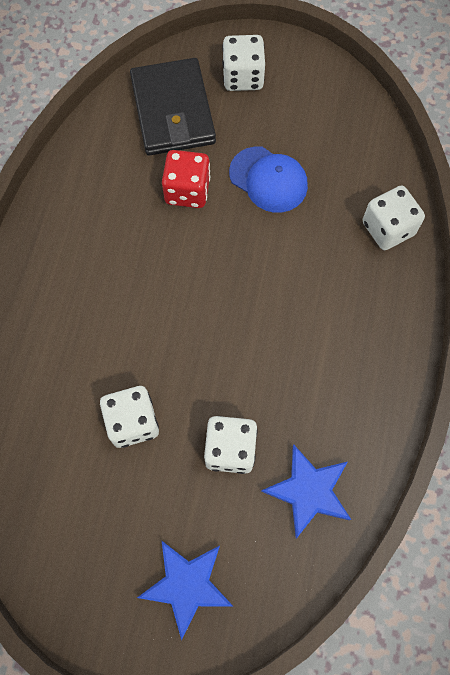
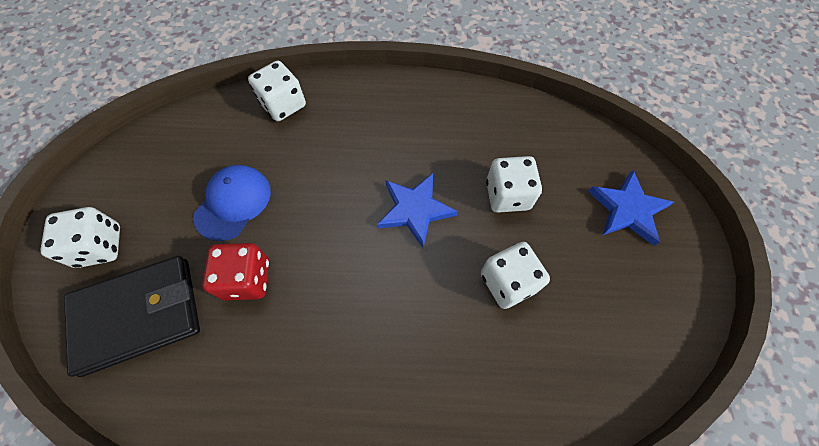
camera: 100 degrees left, 5 degrees down
(308, 491) = (523, 135): blue star -> blue star (415, 210)

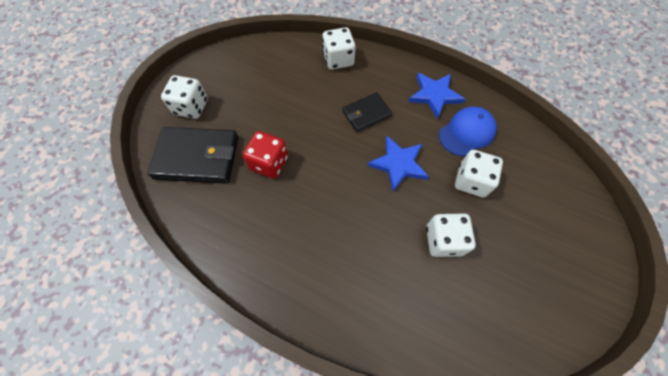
camera: 25 degrees right, 0 degrees up
(233, 203) = (280, 112): blue cap -> blue cap (467, 132)
(348, 161) = (366, 114): none -> black wallet
(627, 209) = (563, 229): blue star -> blue star (434, 95)

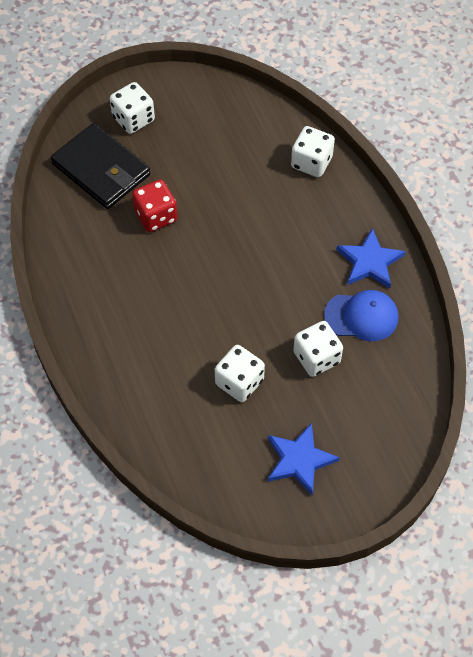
camera: 40 degrees right, 5 degrees down
(366, 114) = (284, 233): black wallet -> none
(398, 164) = (266, 297): blue star -> blue star (299, 460)

